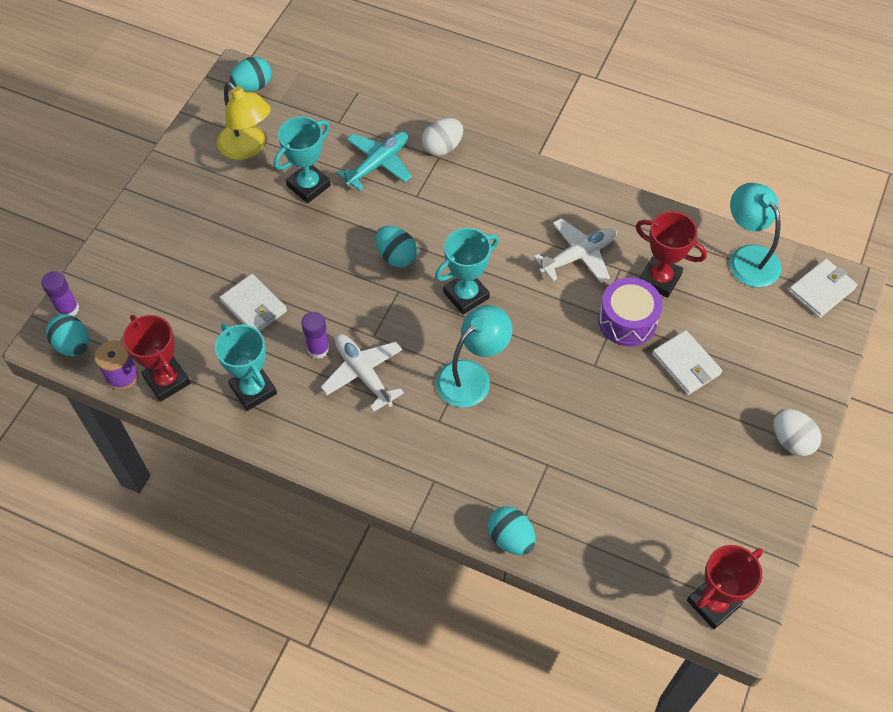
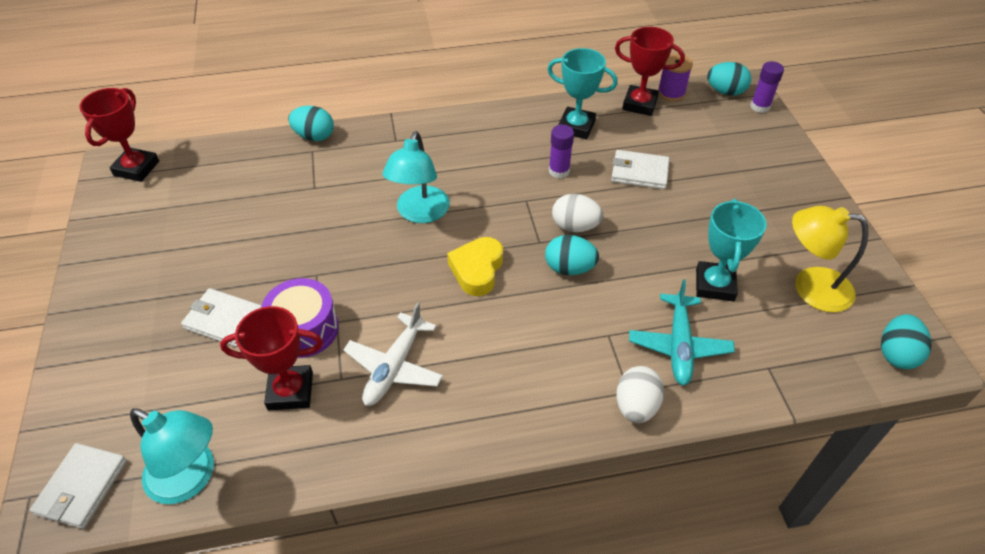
camera: 145 degrees right, 10 degrees down
(363, 374) = (508, 173): white plane -> none
(466, 295) = (477, 270): turquoise trophy -> yellow heart
(791, 440) = (91, 306): white egg -> white egg (575, 226)

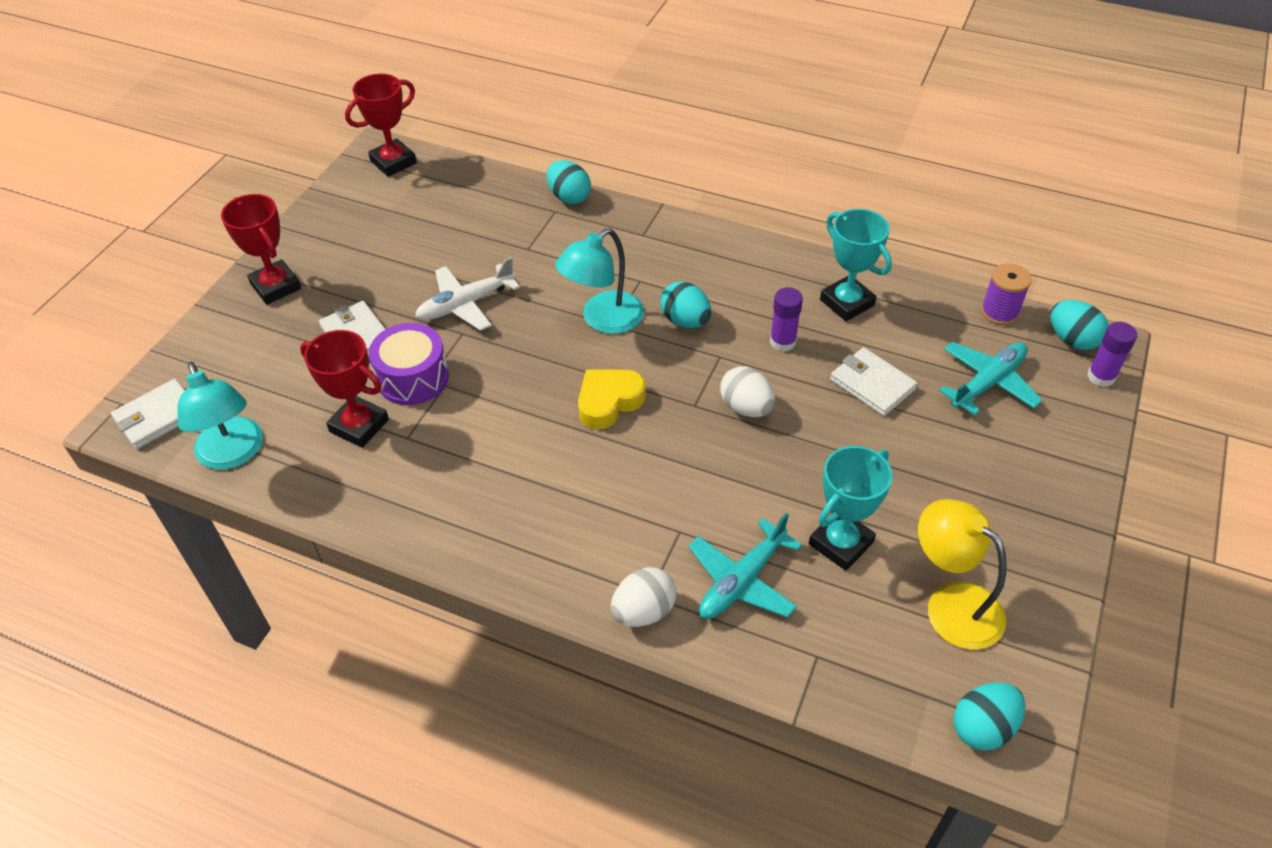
camera: 35 degrees right, 0 degrees up
(394, 367) = (458, 452): white plane -> white plane (465, 304)
(569, 268) = (701, 446): turquoise egg -> turquoise egg (685, 321)
(639, 104) = (947, 309): red trophy -> red trophy (276, 286)
(704, 139) = (988, 383): none -> turquoise plane

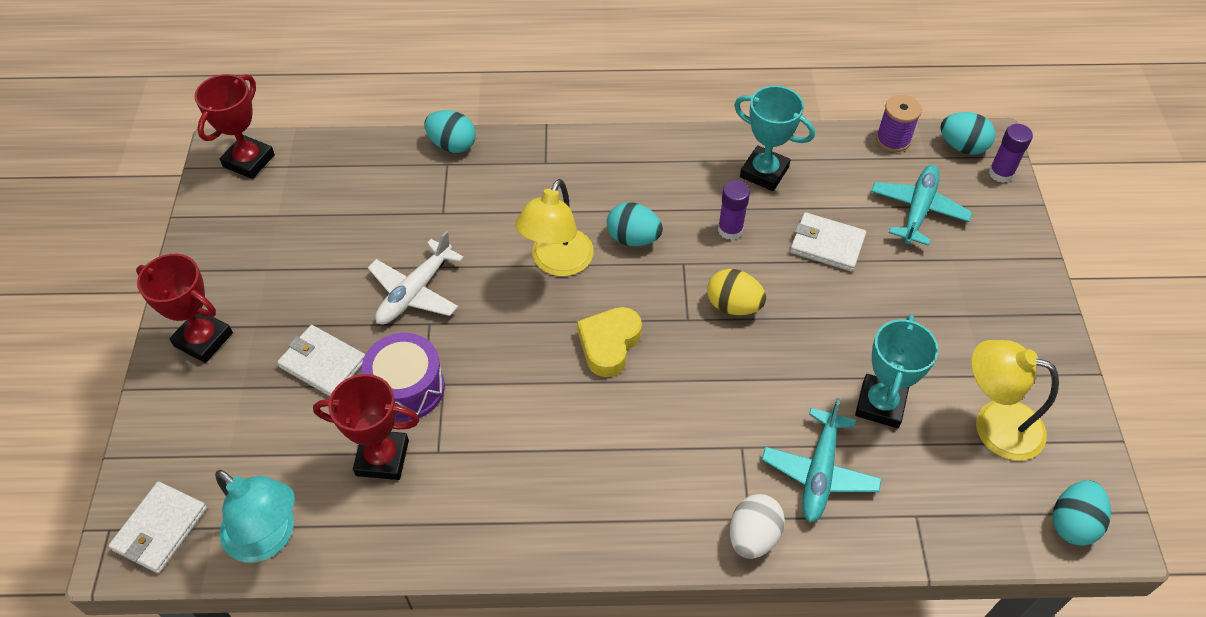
camera: 25 degrees left, 5 degrees up
(603, 320) = (557, 263): turquoise lamp -> yellow lamp
(746, 408) = (733, 305): white egg -> yellow egg

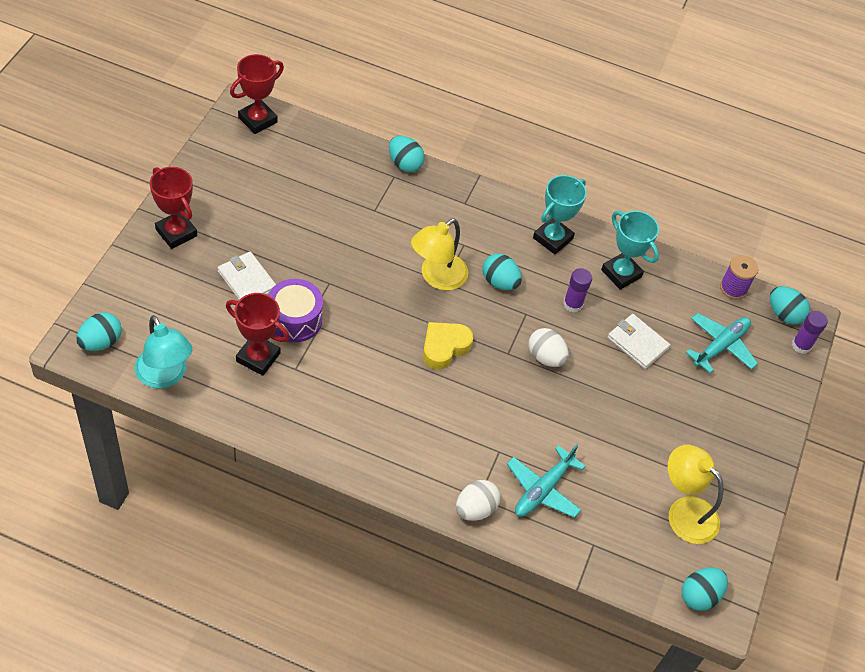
camera: 15 degrees right, 0 degrees up
(160, 529) = (101, 342): white wallet -> turquoise egg
(415, 292) = (329, 258): white plane -> none
(733, 305) = (545, 357): yellow egg -> white egg
(880, 404) = (611, 465): turquoise trophy -> turquoise trophy (552, 238)

